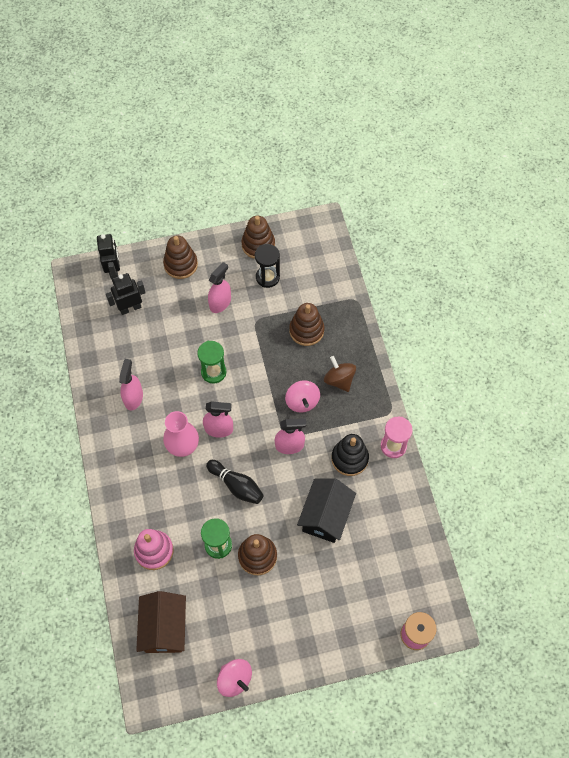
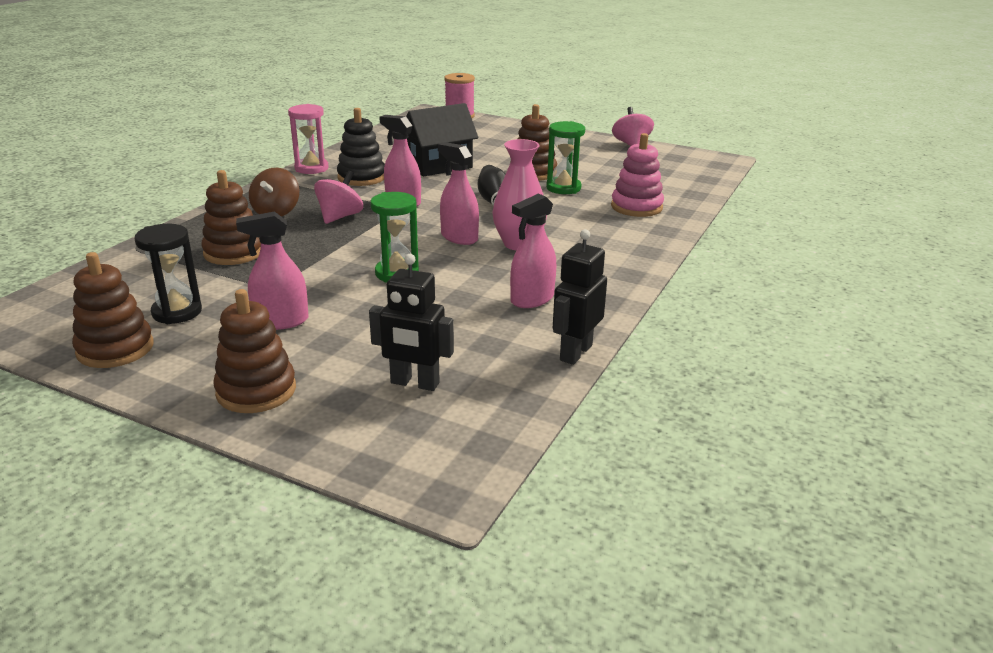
camera: 140 degrees left, 35 degrees down
(114, 270) = (371, 448): black robot -> black robot (575, 352)
(164, 628) = (671, 176): brown house -> none

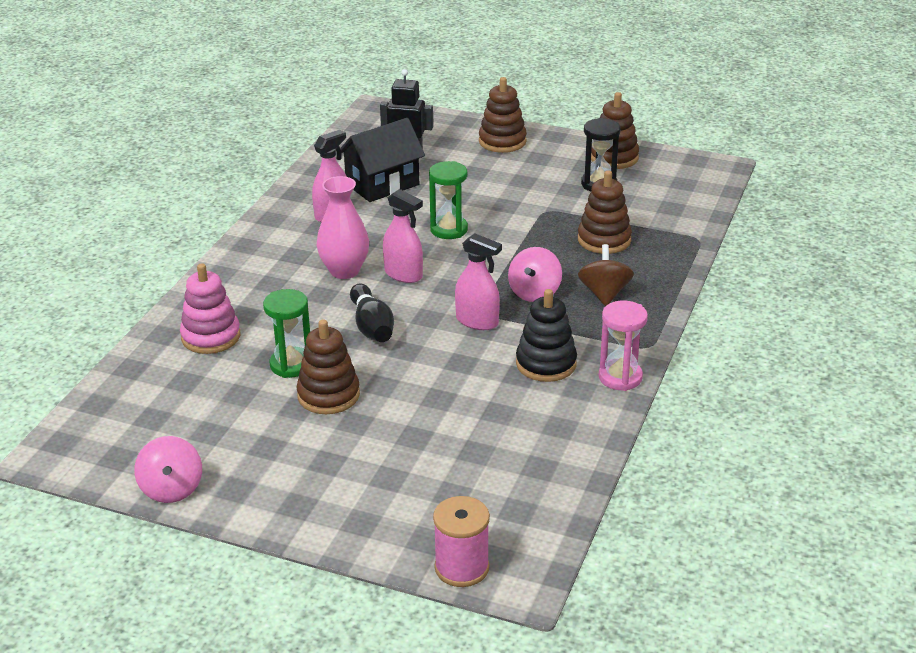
camera: 175 degrees right, 5 degrees up
(281, 321) = (517, 183): pink spray bottle -> none
(439, 166) = (456, 399): black house -> black house (382, 184)
(575, 352) = (302, 177): black robot -> none

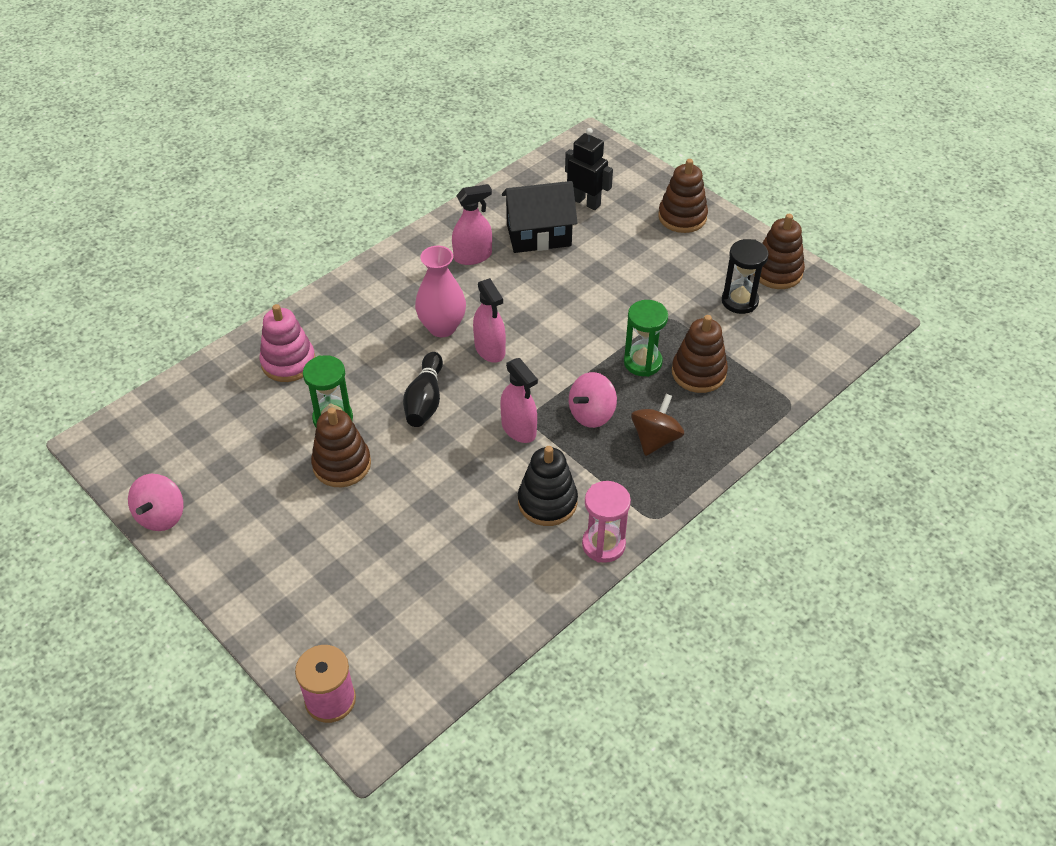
camera: 25 degrees right, 15 degrees up
(449, 229) = (563, 310): green hourglass -> green hourglass (642, 362)

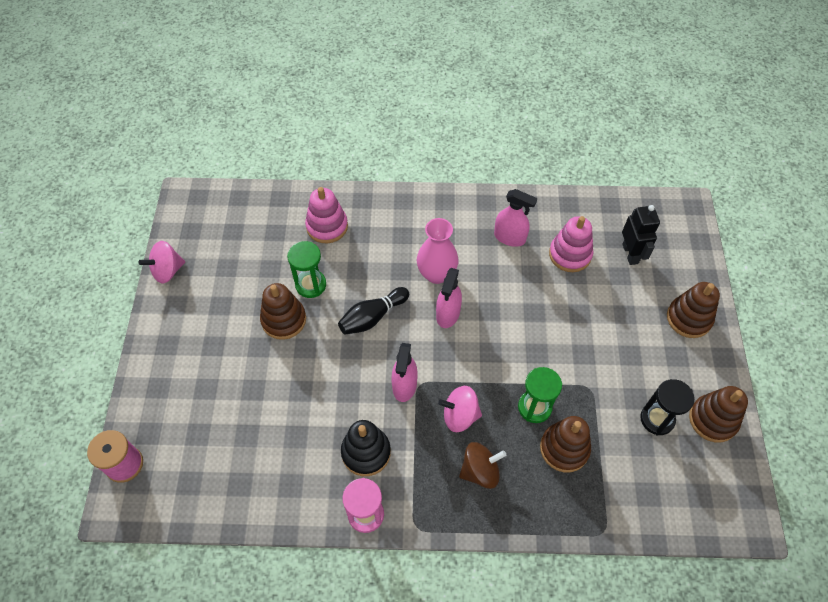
camera: 45 degrees right, 10 degrees up
(538, 235) = (570, 254): black house -> pink stacking toy

